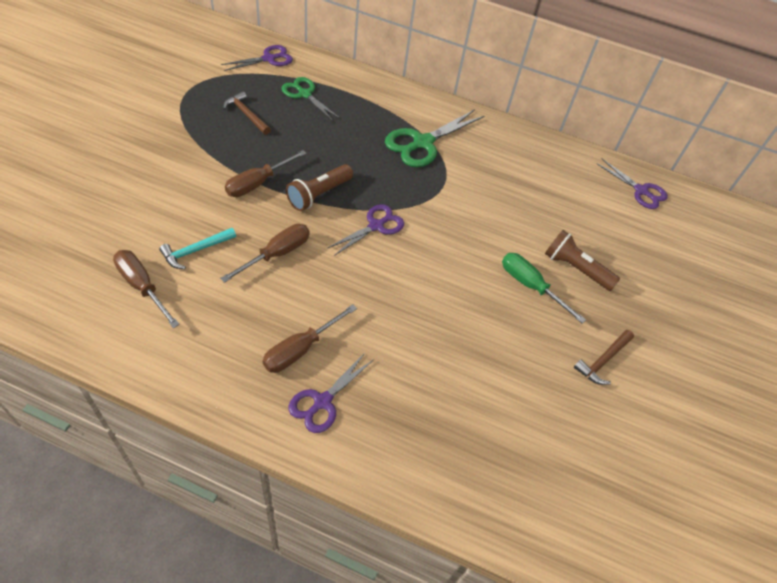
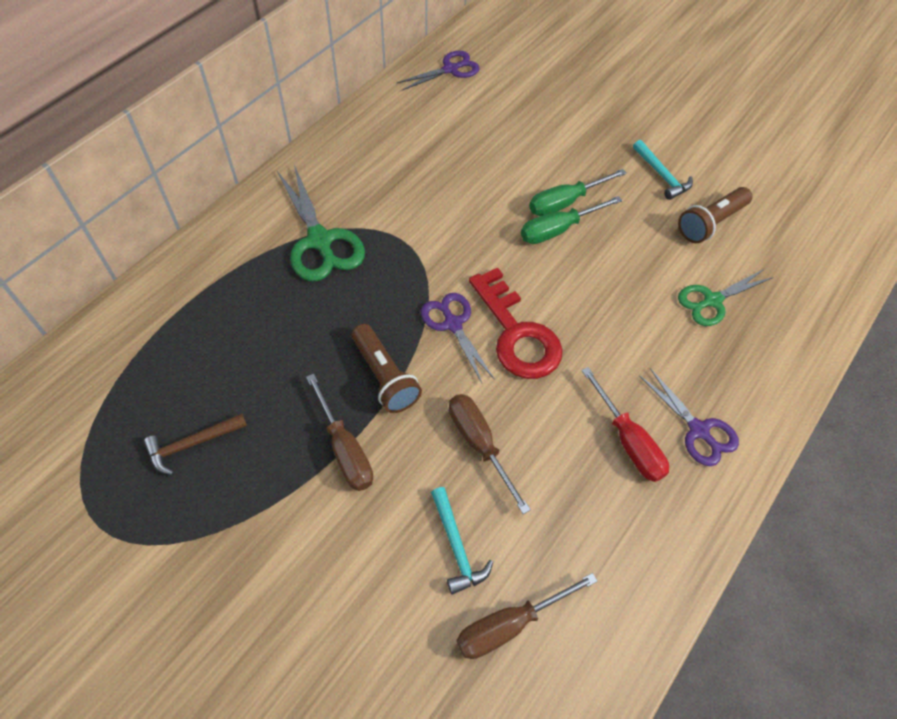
camera: 70 degrees left, 5 degrees up
(269, 59) = (65, 393): purple scissors -> none
(300, 349) = (628, 441): brown screwdriver -> red screwdriver
(304, 94) = (172, 358): green scissors -> green scissors (712, 301)
(380, 266) = (517, 334): none -> red key
(497, 284) = (558, 229): none -> green screwdriver
(575, 268) = (547, 158): brown flashlight -> brown flashlight (711, 223)
(603, 360) = (661, 175): brown hammer -> turquoise hammer

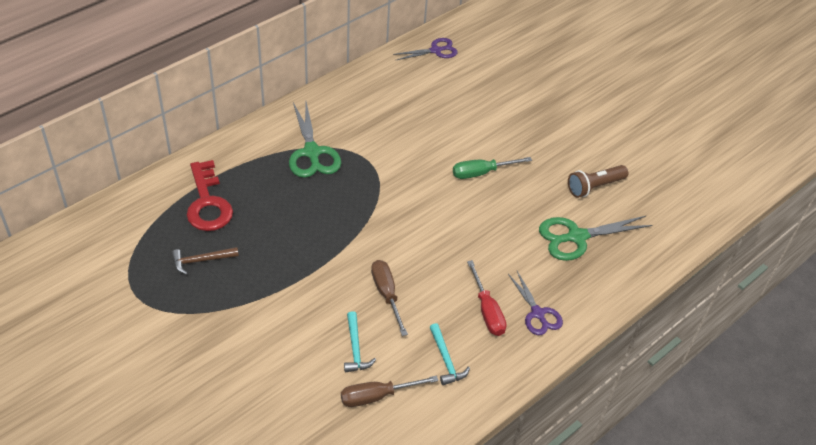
camera: 10 degrees right, 10 degrees down
(345, 449) = (298, 281): brown screwdriver -> none
(385, 377) = (335, 244): brown flashlight -> none
(453, 324) = (389, 220): purple scissors -> none
(517, 334) = (432, 234): red key -> red key (208, 203)
(565, 202) = (492, 156): green screwdriver -> none
(661, 175) = (570, 149): turquoise hammer -> turquoise hammer (446, 360)
(712, 301) = (577, 237): green scissors -> green scissors, size x1.53

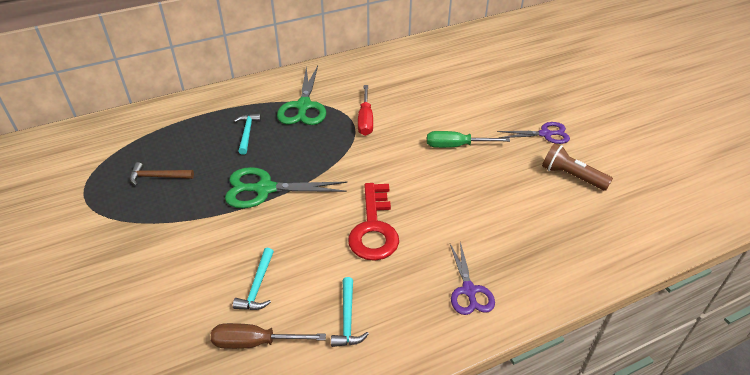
camera: 20 degrees right, 5 degrees down
(208, 203) = (191, 132): red key -> red key (374, 228)
(268, 194) = (247, 133): none -> turquoise hammer
(386, 294) = (314, 239): brown screwdriver -> none
(435, 50) = (450, 46): purple scissors -> purple scissors (545, 134)
(487, 311) = (413, 276): red screwdriver -> red screwdriver (365, 120)
(577, 237) = (538, 220): green scissors -> green scissors (265, 189)
(594, 187) = (571, 176): brown flashlight -> brown flashlight turned 45 degrees clockwise

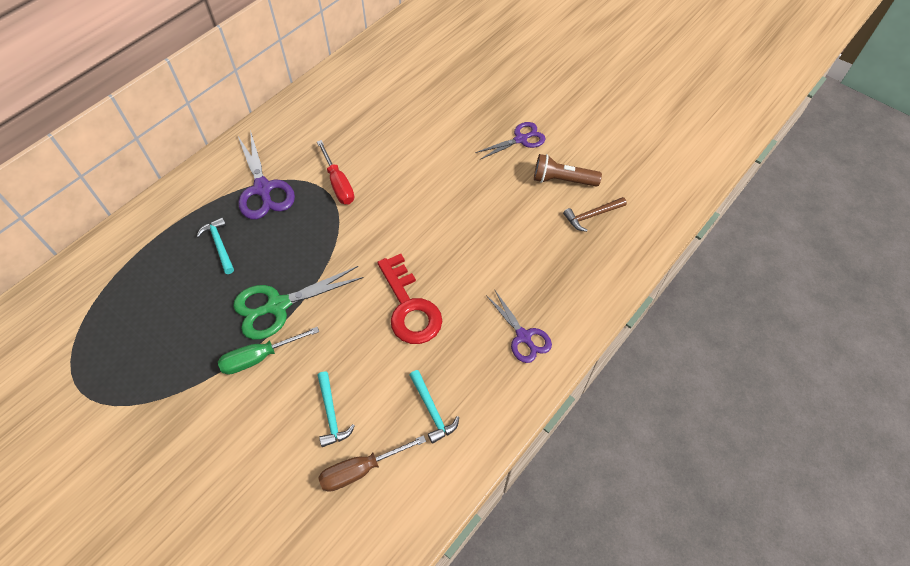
camera: 25 degrees left, 15 degrees up
(158, 177) = (152, 336): brown hammer -> brown hammer (592, 215)
(303, 106) = (263, 189): green scissors -> purple scissors
(456, 146) = (444, 183): green screwdriver -> green screwdriver (259, 357)

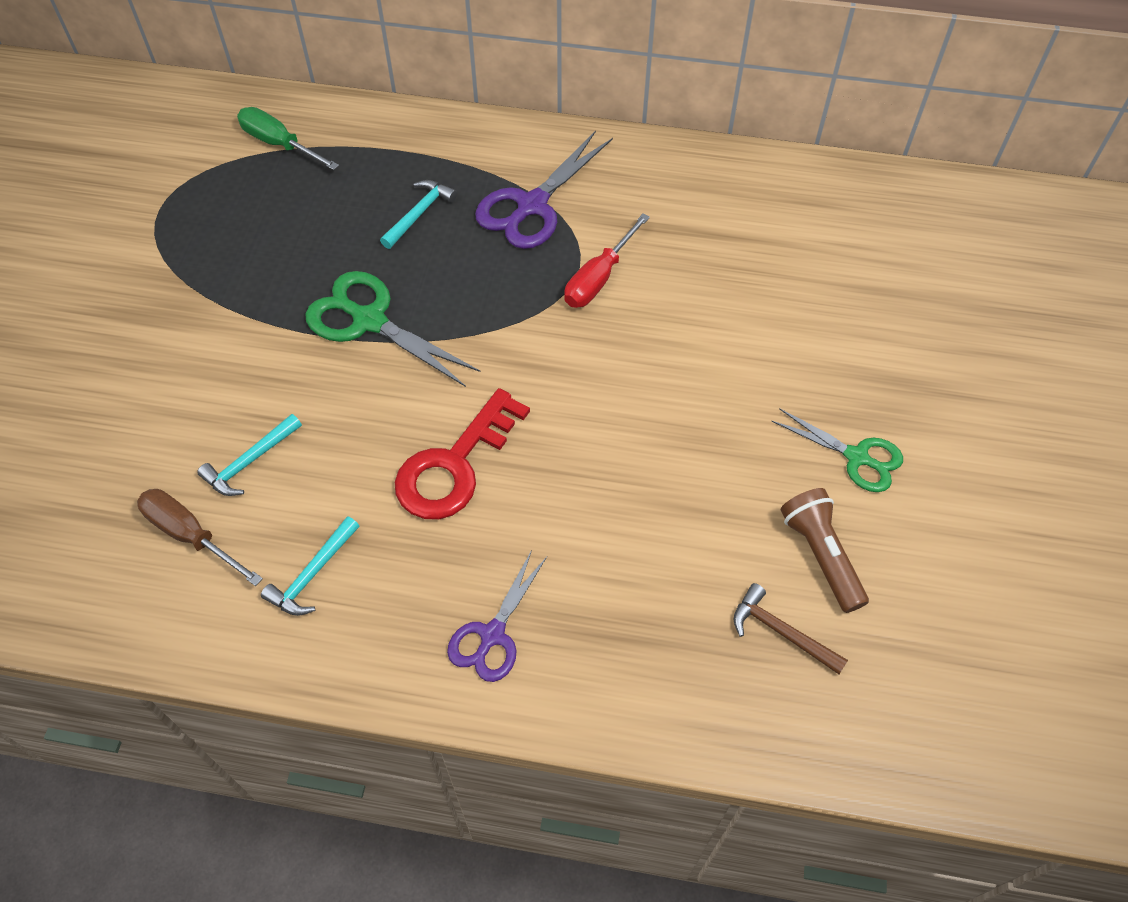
camera: 60 degrees right, 0 degrees up
(259, 357) = (287, 343): green screwdriver -> green screwdriver (279, 144)
(520, 139) = (857, 457): purple scissors -> green scissors

